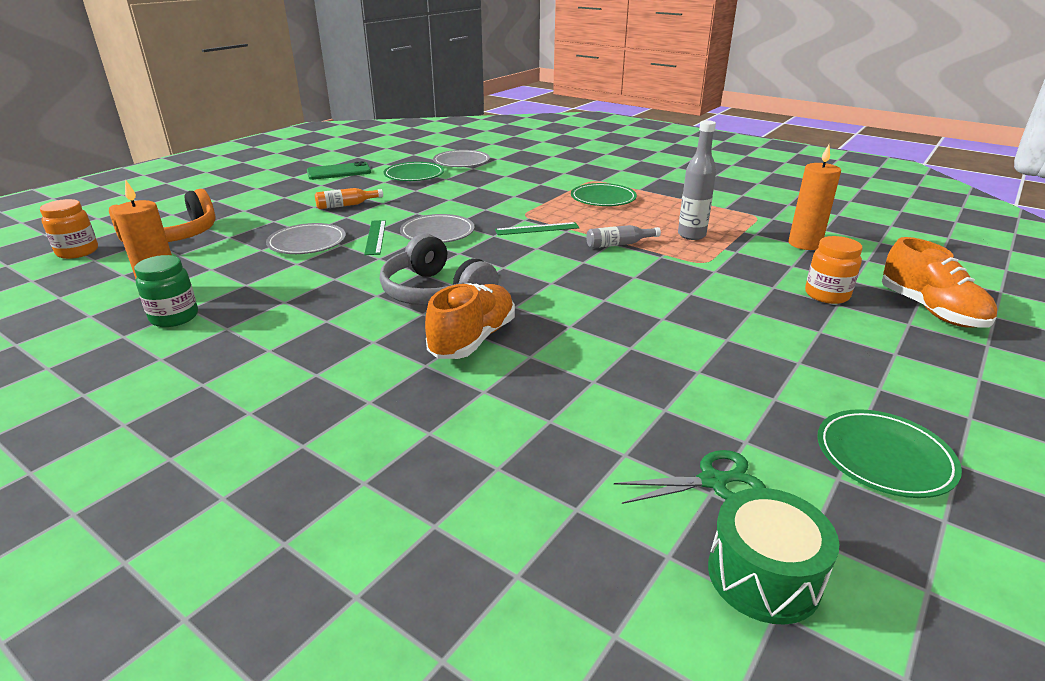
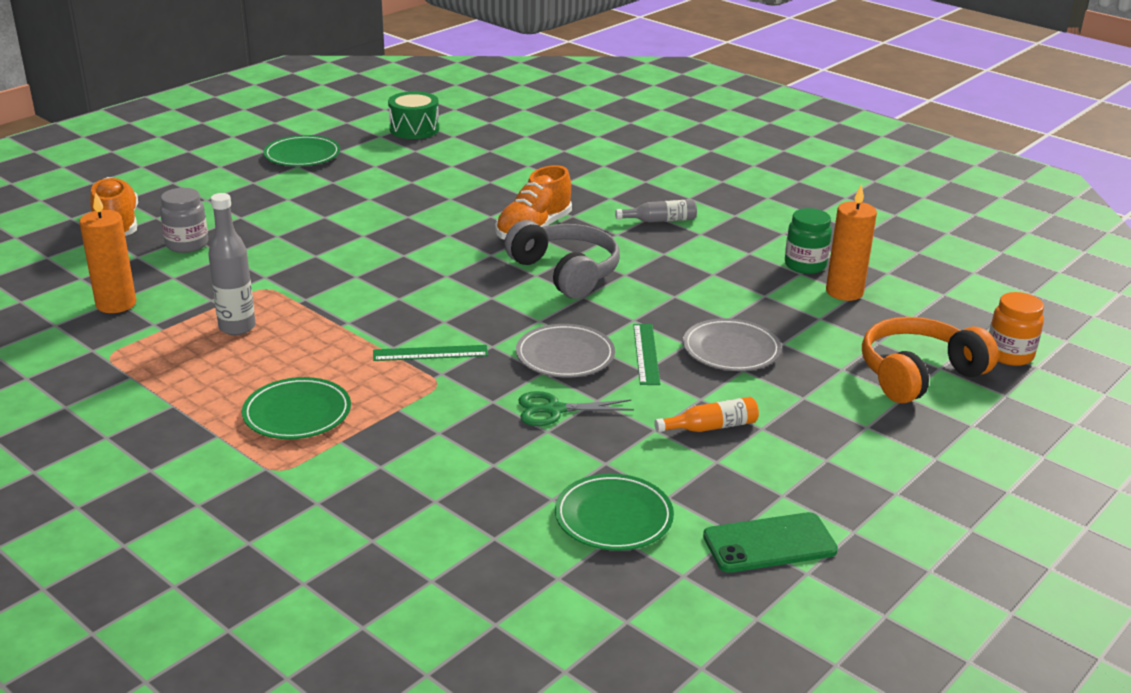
camera: 175 degrees left, 0 degrees up
(461, 162) = (515, 568): grey plate -> none
(619, 244) = (340, 319): grey bottle -> grey bottle (660, 220)
(713, 481) = (409, 154): green scissors -> green scissors (554, 410)
(827, 295) = (187, 244): orange jar -> grey jar

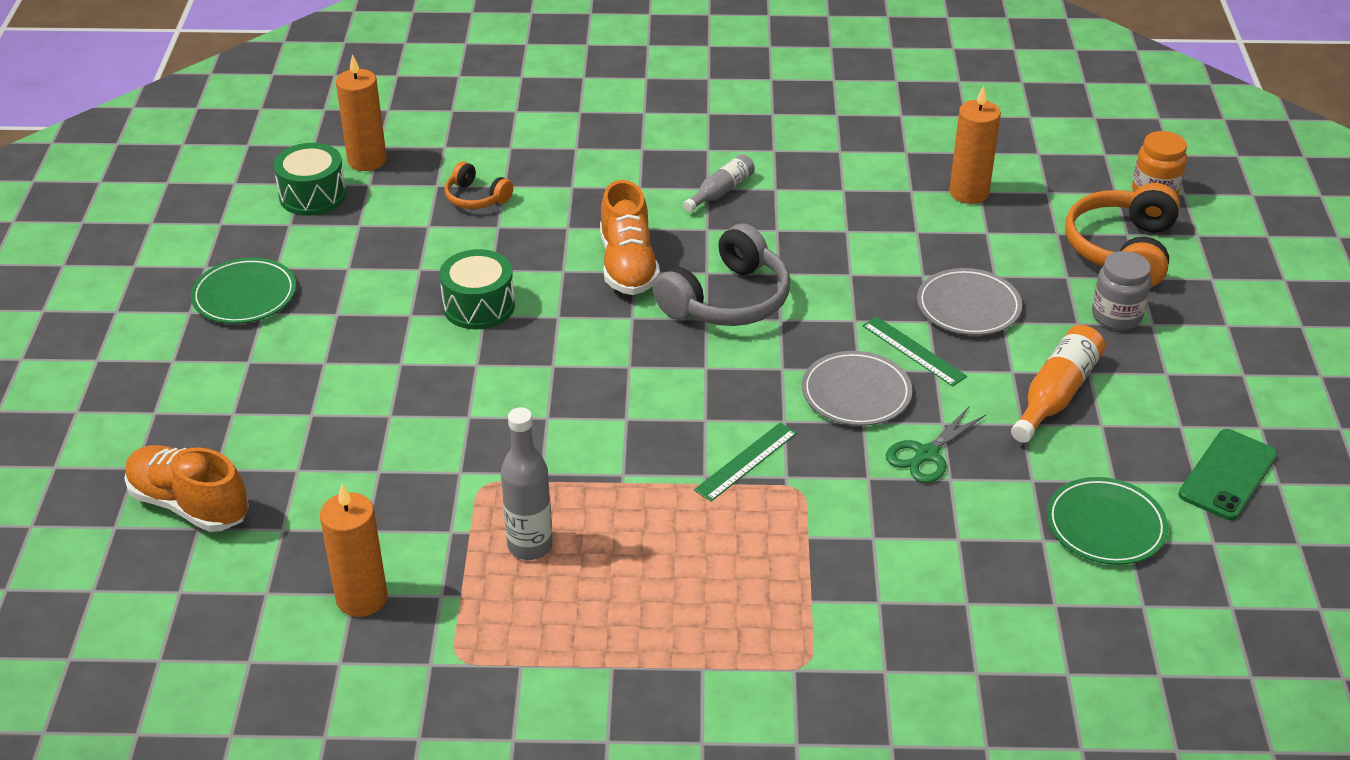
camera: 40 degrees left, 10 degrees up
(187, 244) = (312, 482): grey jar -> grey jar (1116, 316)
(297, 413) = (733, 599): green plate -> none
(412, 211) = (479, 306): none -> green drum
(471, 126) = (367, 160): none -> orange candle
(501, 164) = (476, 198): none -> orange headphones
(566, 272) = (727, 300): grey headphones -> grey headphones turned 120 degrees clockwise
(711, 427) = (1056, 394): orange bottle -> orange bottle, size x1.53
(805, 265) = (903, 179): green jar -> none

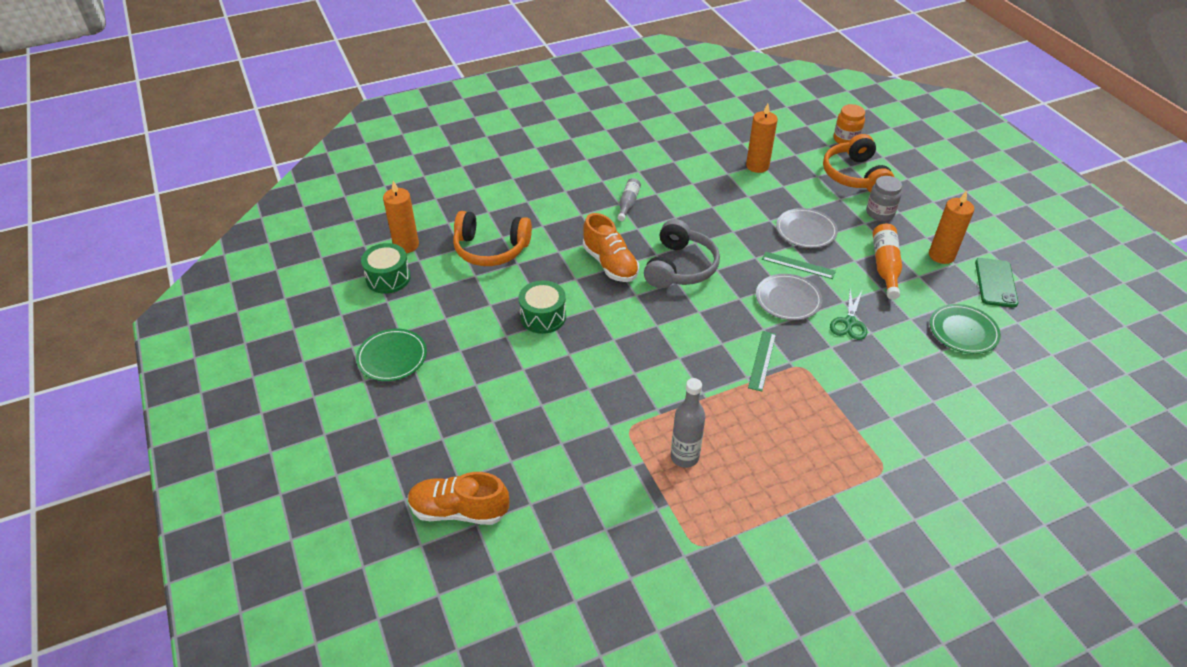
camera: 25 degrees left, 5 degrees up
(361, 598) = (612, 530): orange candle -> orange candle (941, 255)
(476, 198) = (491, 249): orange headphones -> orange headphones, size x1.87

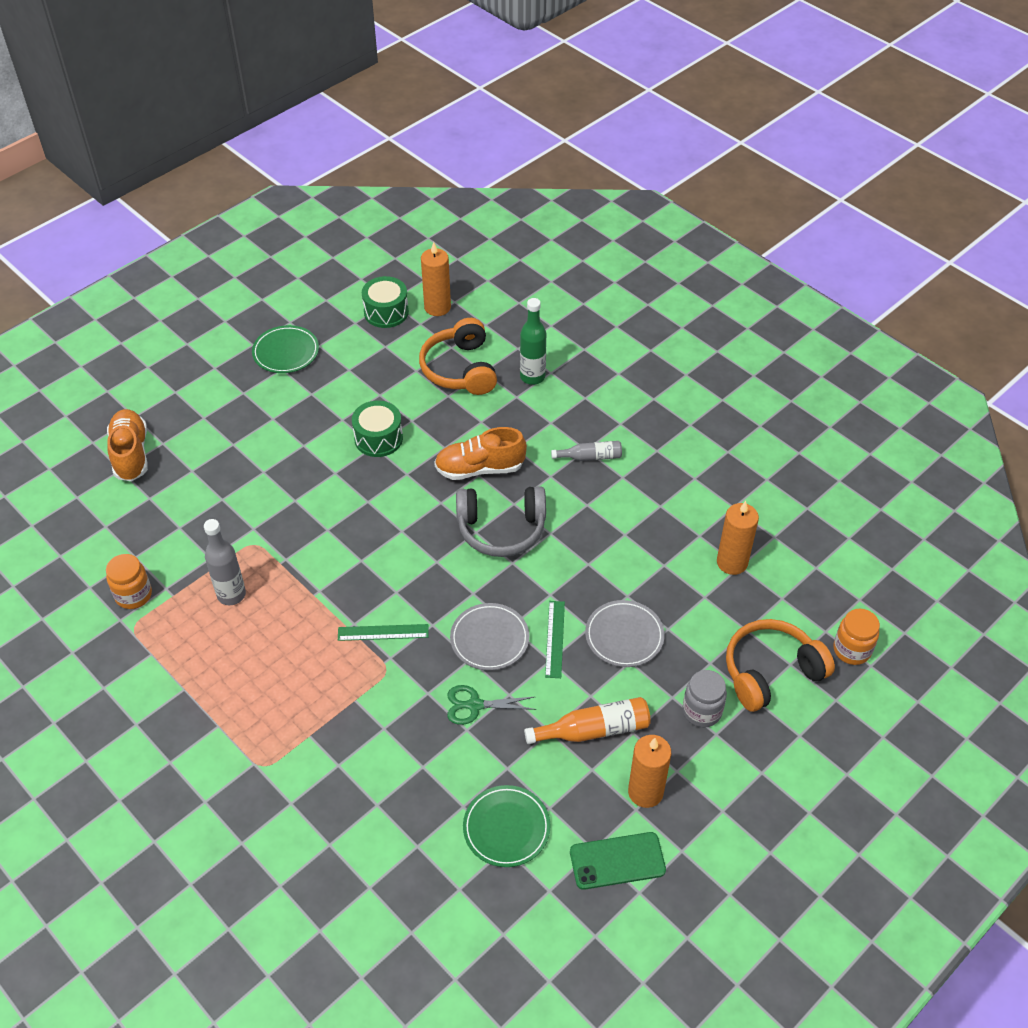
camera: 70 degrees right, 5 degrees up
(526, 211) = (532, 377): none -> green bottle
(610, 264) = (480, 468): orange shoe -> orange shoe turned 45 degrees clockwise
(656, 538) = (133, 595): none -> orange jar

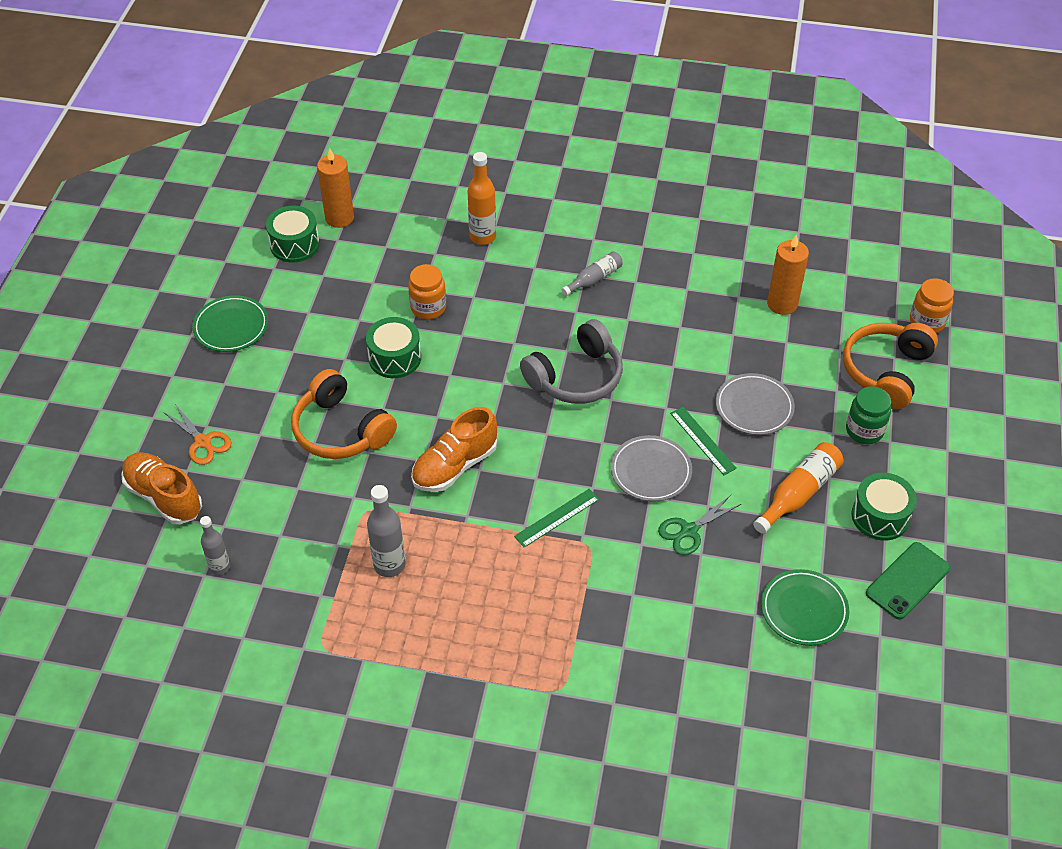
camera: 35 degrees left, 0 degrees up
(120, 526) = (220, 567): none -> grey bottle
(133, 595) = (295, 619): orange jar -> orange jar (428, 308)
(191, 428) = (203, 442): none -> orange scissors
(460, 369) = (412, 261): orange headphones -> orange headphones (341, 430)
(480, 468) = (510, 337): orange shoe -> orange shoe (455, 466)
(532, 377) = (482, 237): green bottle -> orange bottle
(645, 792) = (880, 516): orange candle -> green drum
(702, 711) = (864, 430): grey jar -> green jar

